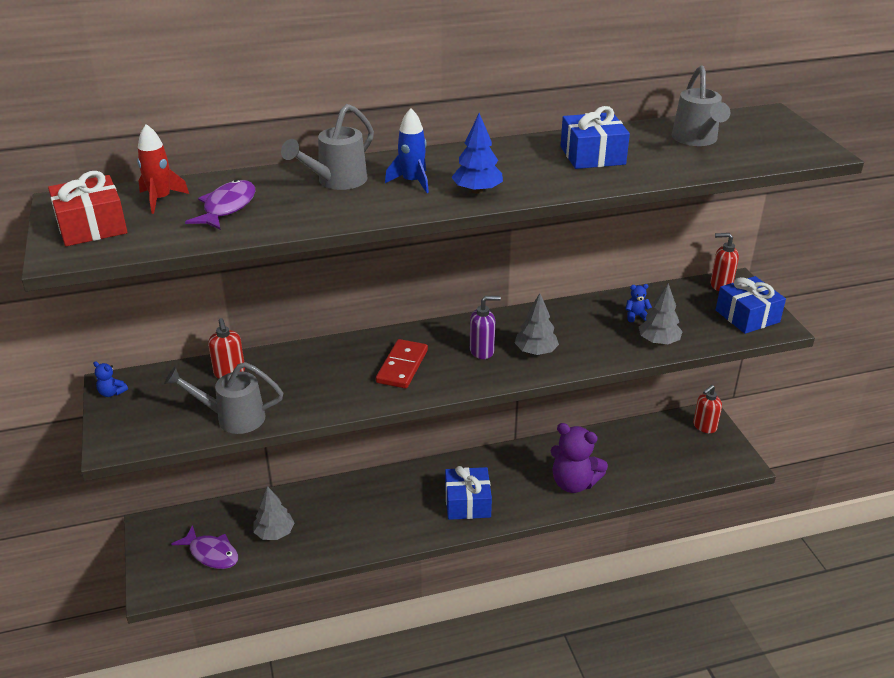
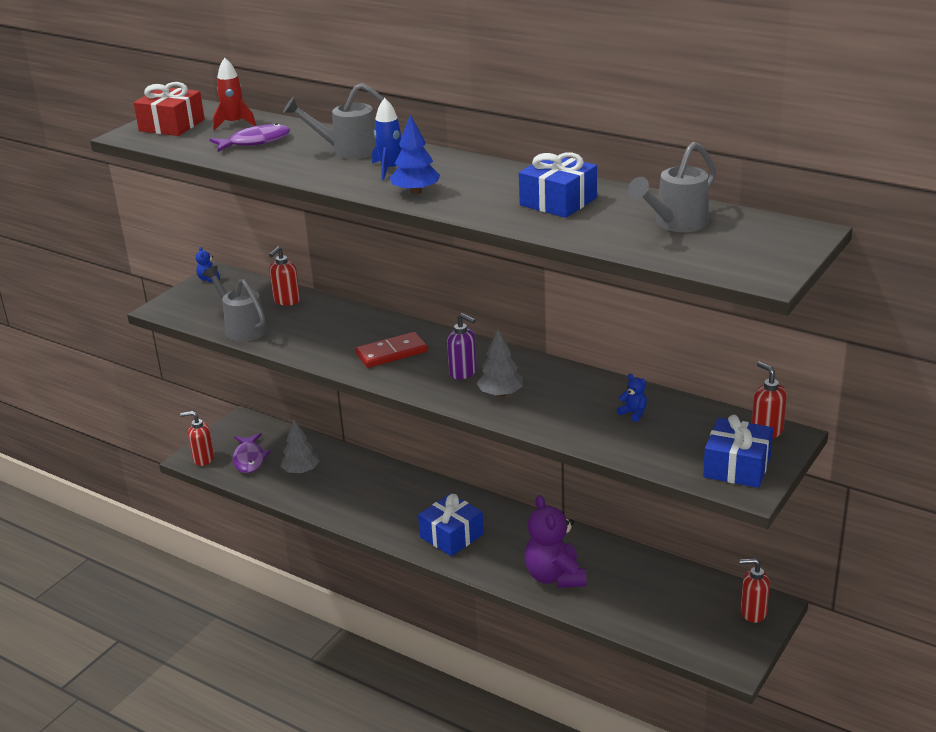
camera: 50 degrees right, 5 degrees down
(166, 582) = (203, 459): none -> red soap dispenser
(658, 341) = (612, 440): grey tree -> none

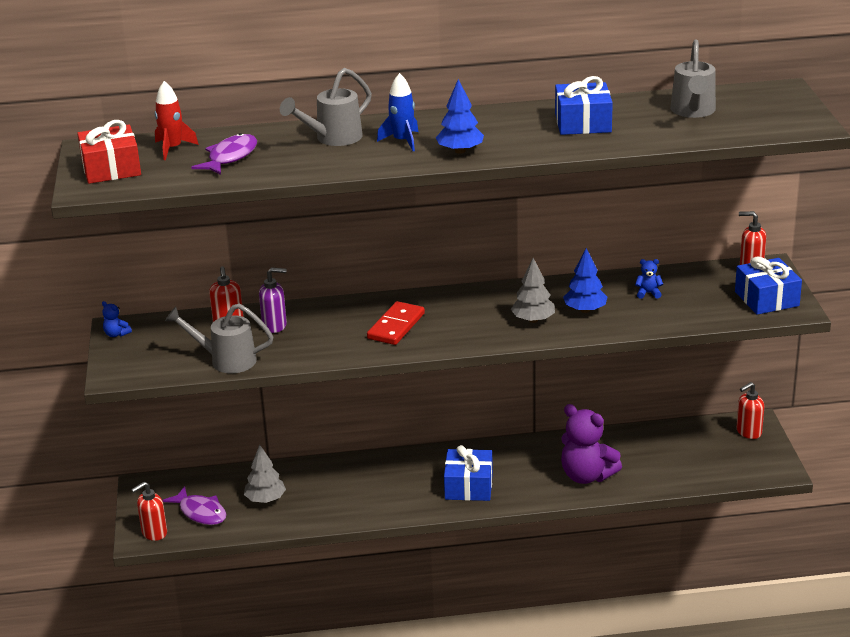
camera: 40 degrees left, 0 degrees up
(463, 372) = (479, 317): purple soap dispenser -> purple soap dispenser (275, 326)
(556, 404) = (585, 310): none -> blue tree

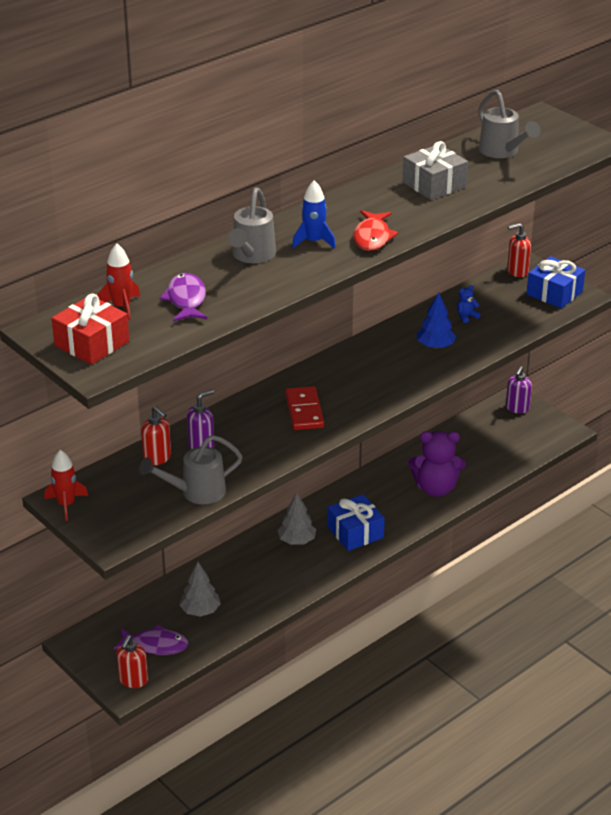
camera: 35 degrees left, 5 degrees up
(116, 334) = (66, 504): blue teddy bear -> red rocket
(460, 151) = (372, 237): blue tree -> red fish
(533, 320) = (406, 368): grey tree -> grey tree (297, 540)
(583, 123) = (434, 184): blue gift -> grey gift
(748, 432) = (517, 408): red soap dispenser -> purple soap dispenser

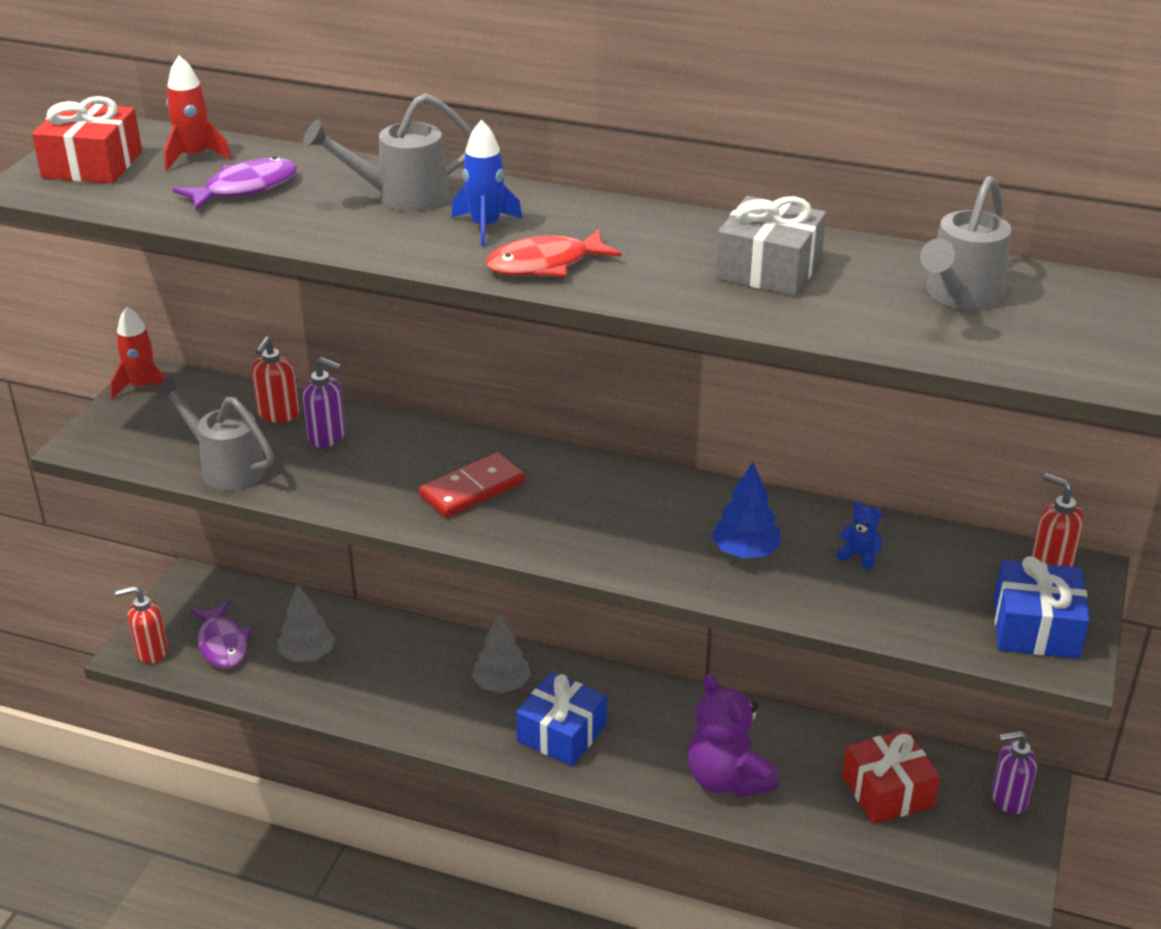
camera: 60 degrees right, 0 degrees up
(484, 441) = (887, 791): none -> red gift

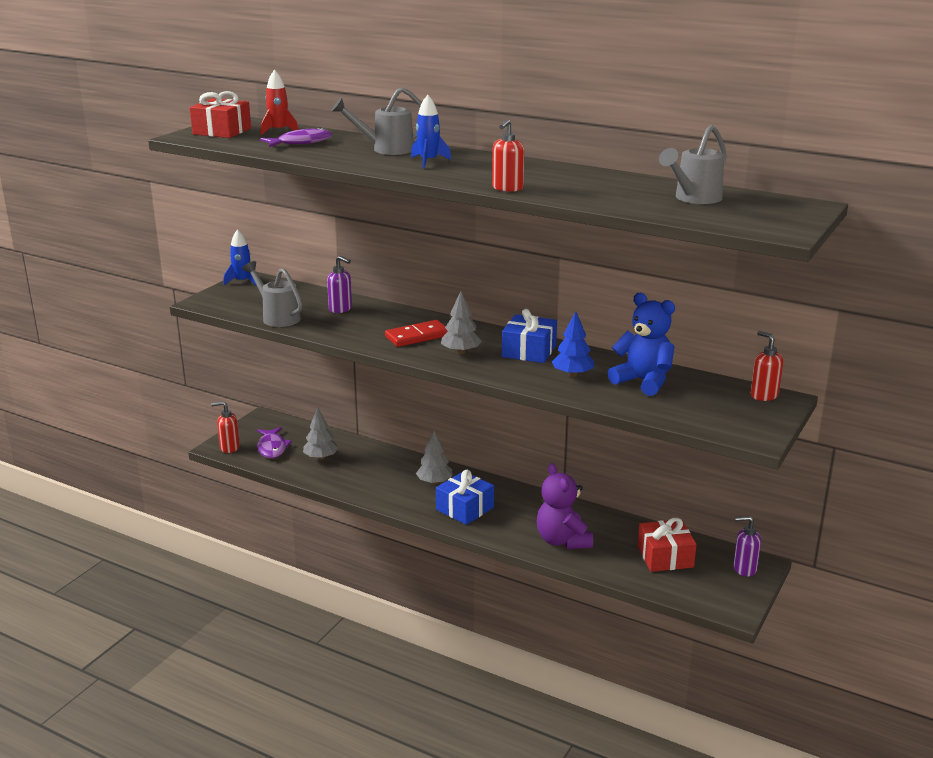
camera: 10 degrees right, 10 degrees down
(142, 387) = (242, 281): red rocket -> blue rocket
(278, 414) = (316, 298): red soap dispenser -> red soap dispenser (507, 188)
(545, 264) = (455, 176): red fish -> none
(553, 519) = (461, 352): none -> grey tree
(768, 269) = (585, 183): grey gift -> none
(859, 555) = (643, 381): blue teddy bear -> blue teddy bear, size x2.39
(1035, 627) = (743, 421): blue gift -> blue gift (529, 351)

